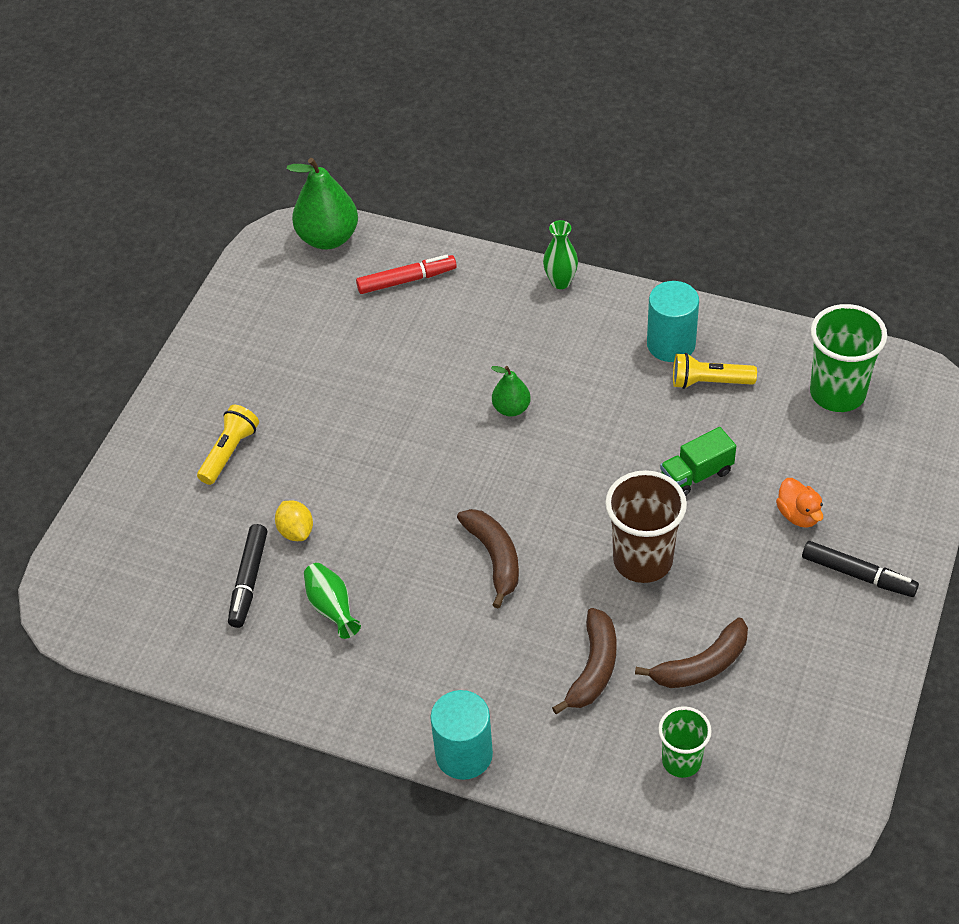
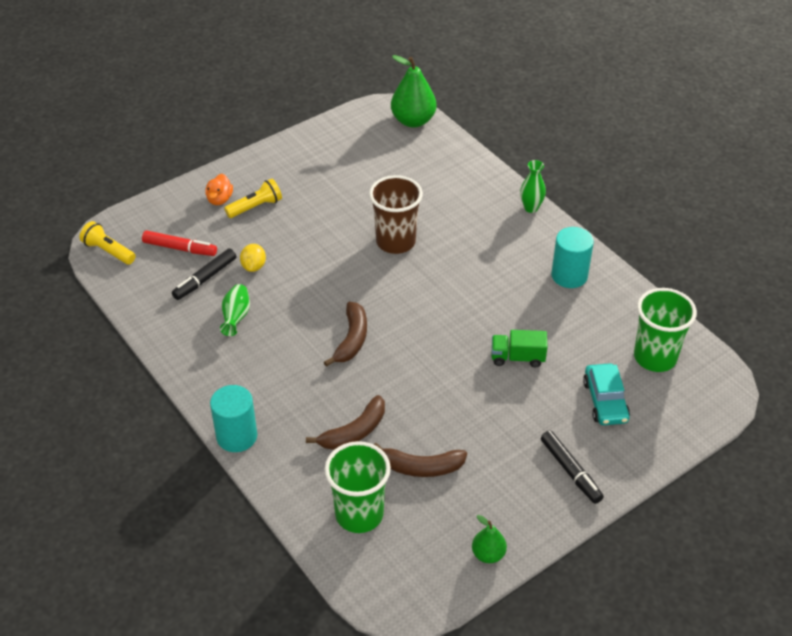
camera: 30 degrees right, 5 degrees down
(406, 280) = (438, 164): red marker -> red marker (179, 248)
(511, 408) = (436, 263): green pear -> green pear (488, 554)
(643, 560) = (439, 388): brown cup -> brown cup (395, 242)
(681, 761) = (359, 514): green cup -> green cup, size x1.64
(709, 382) = (574, 309): yellow flashlight -> yellow flashlight (108, 251)
(798, 515) = (563, 415): orange duck -> orange duck (219, 199)
(828, 473) = (605, 401): none -> turquoise car

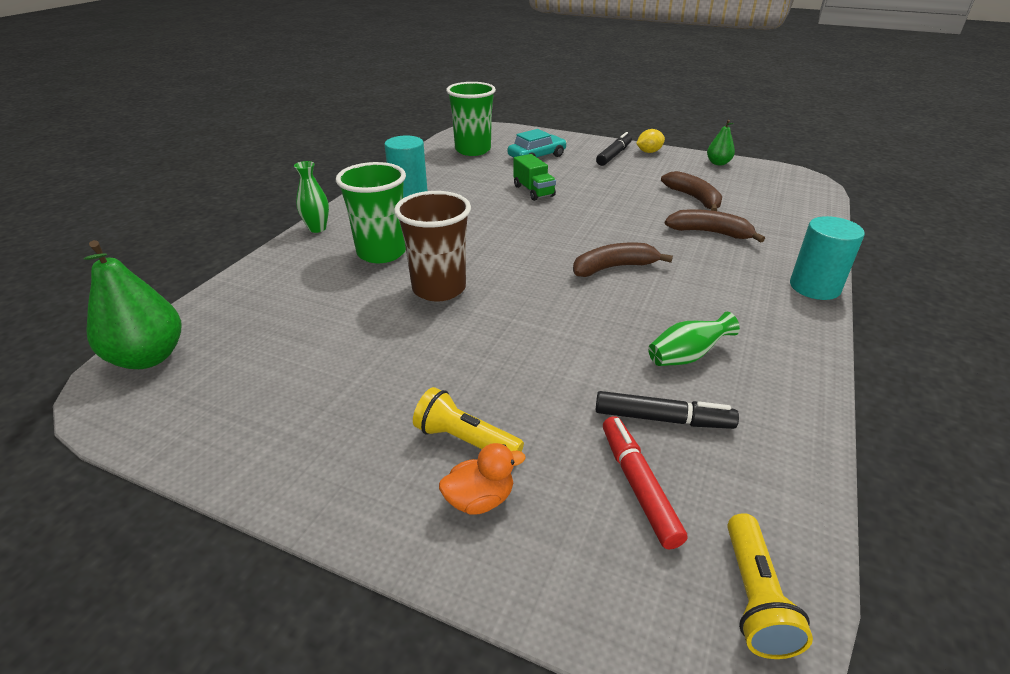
camera: 120 degrees left, 10 degrees down
(254, 266) = (589, 382): yellow lemon -> yellow lemon (649, 152)
(359, 514) = (772, 208): green cup -> green cup (381, 253)

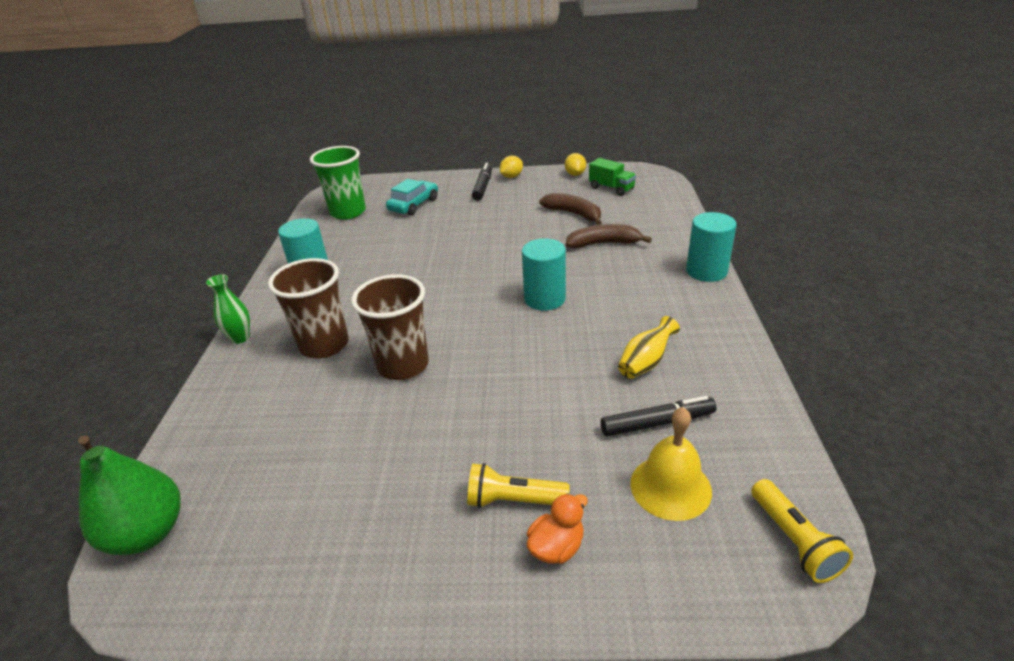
camera: 20 degrees left, 0 degrees up
(381, 253) = (324, 345): green cup -> brown cup
(533, 191) = (432, 241): green truck -> green truck (611, 188)
(614, 268) = (545, 299): brown banana -> turquoise cylinder
(638, 486) = (670, 487): red marker -> yellow bell
(686, 356) = (646, 362): green vase -> yellow vase
(718, 163) = (575, 174): green pear -> yellow lemon

